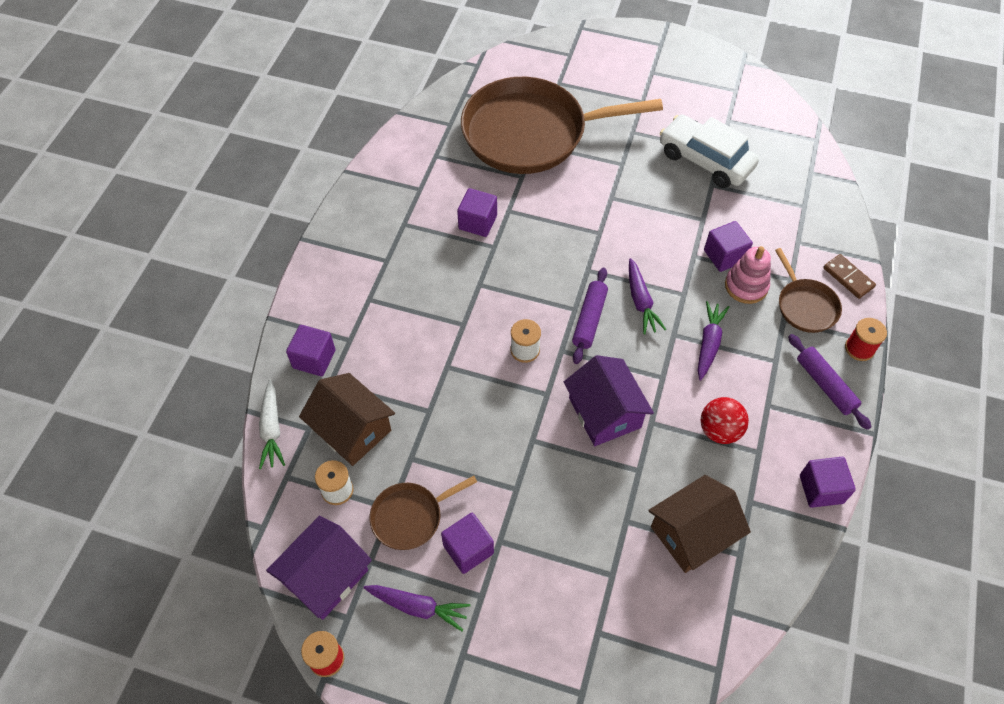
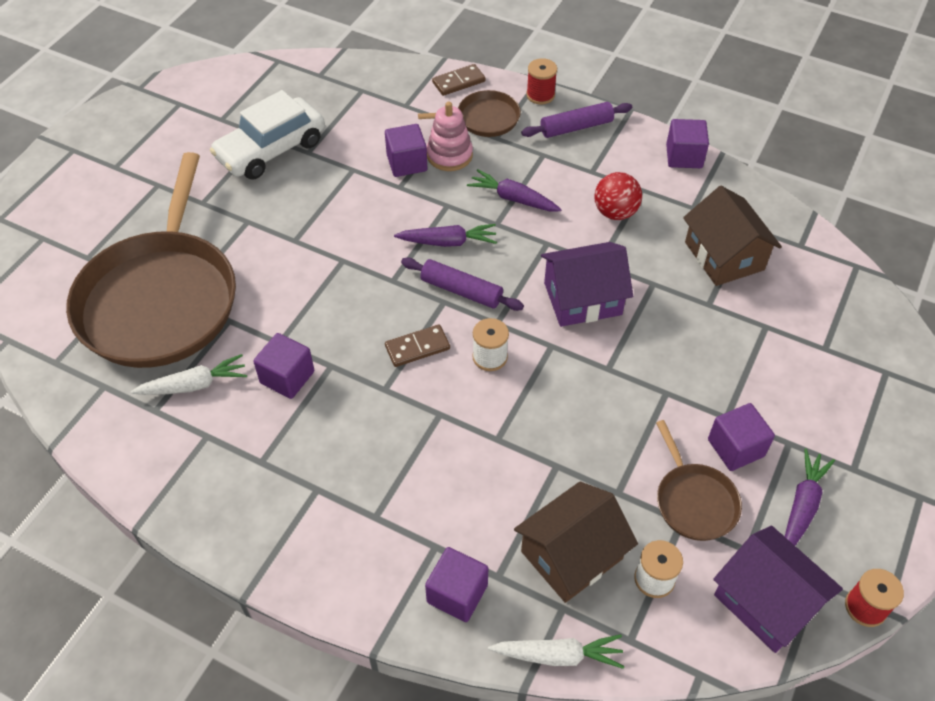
camera: 80 degrees left, 5 degrees down
(460, 171) = (193, 385): none -> white carrot
(523, 298) = (417, 347): none -> brown domino

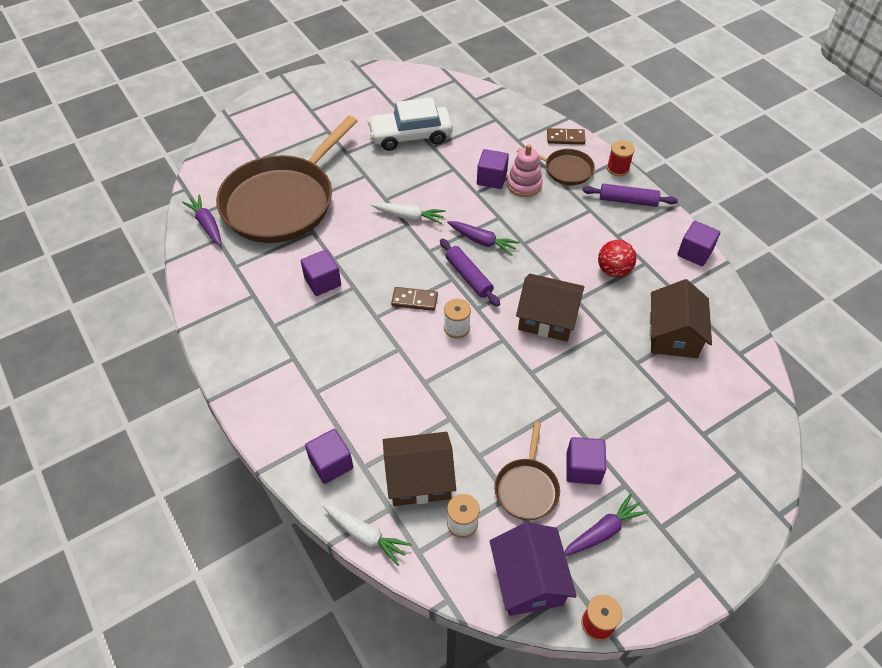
camera: 30 degrees right, 0 degrees up
(193, 385) = (266, 261): white carrot -> white carrot (409, 217)
(514, 199) = (547, 231): purple carrot -> purple carrot (207, 225)
(582, 298) = (547, 318): purple house -> brown house

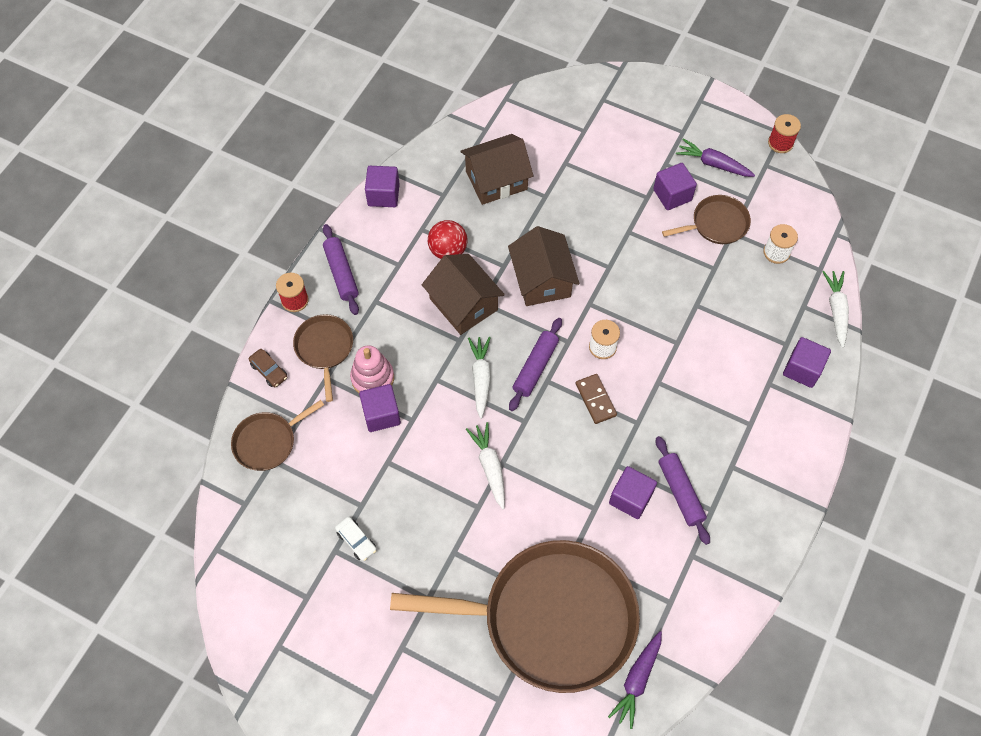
camera: 120 degrees left, 10 degrees up
(301, 313) = (680, 492): none -> purple rolling pin
(410, 136) = (356, 541): white car -> white car, size x0.42
(419, 479) = (765, 299): brown house -> brown house (463, 304)
(482, 241) = (481, 378): purple carrot -> white carrot
(511, 121) = (267, 442): none -> brown pan
(528, 580) = (783, 193): purple house -> none
(565, 138) = (269, 371): brown domino -> brown car

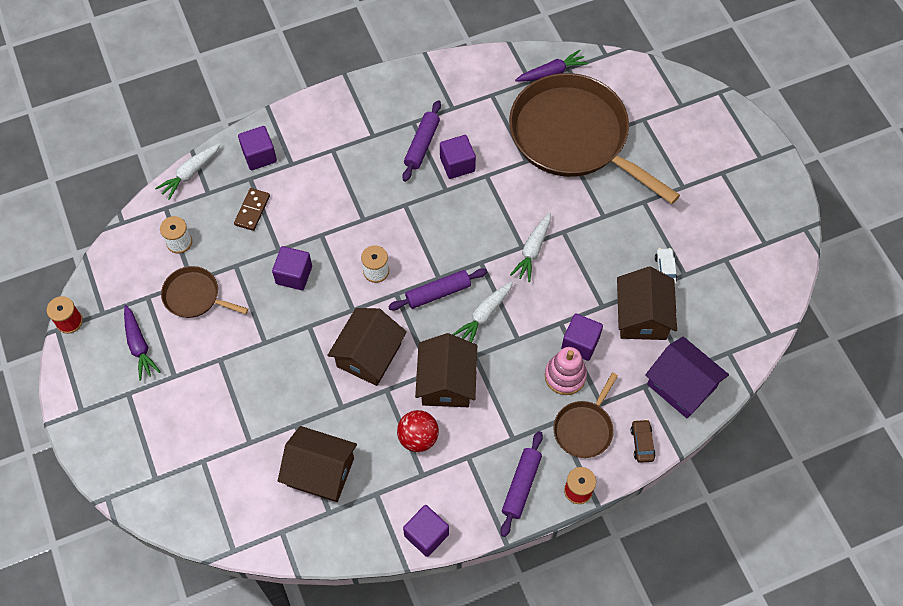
camera: 140 degrees left, 0 degrees up
(267, 442) = (681, 386): brown pan -> purple house
(345, 479) = (642, 316): none -> brown house
(595, 400) = (418, 240): brown domino -> brown domino (252, 210)
(672, 195) = (199, 345): purple cube -> purple cube (294, 275)

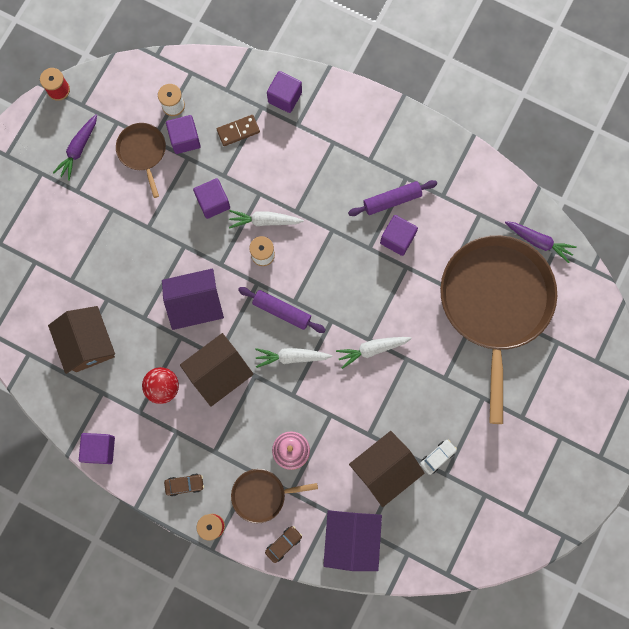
camera: 50 degrees right, 15 degrees up
(190, 173) = (231, 64): white carrot -> white carrot (265, 221)
(369, 355) = (196, 304): brown house -> purple house
(521, 486) = (184, 484): purple rolling pin -> brown car
(580, 343) = (325, 441): purple cube -> purple cube (185, 139)

